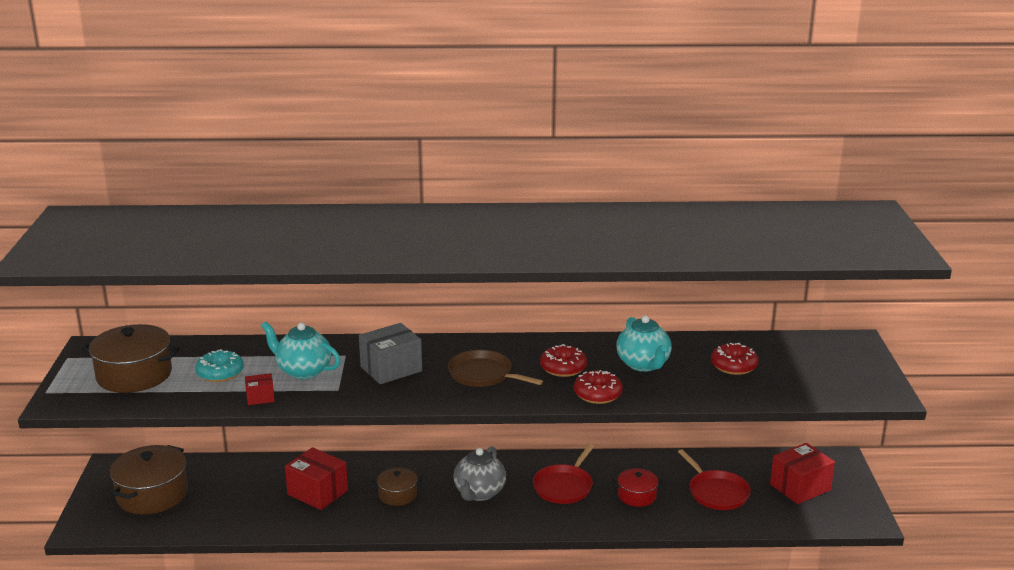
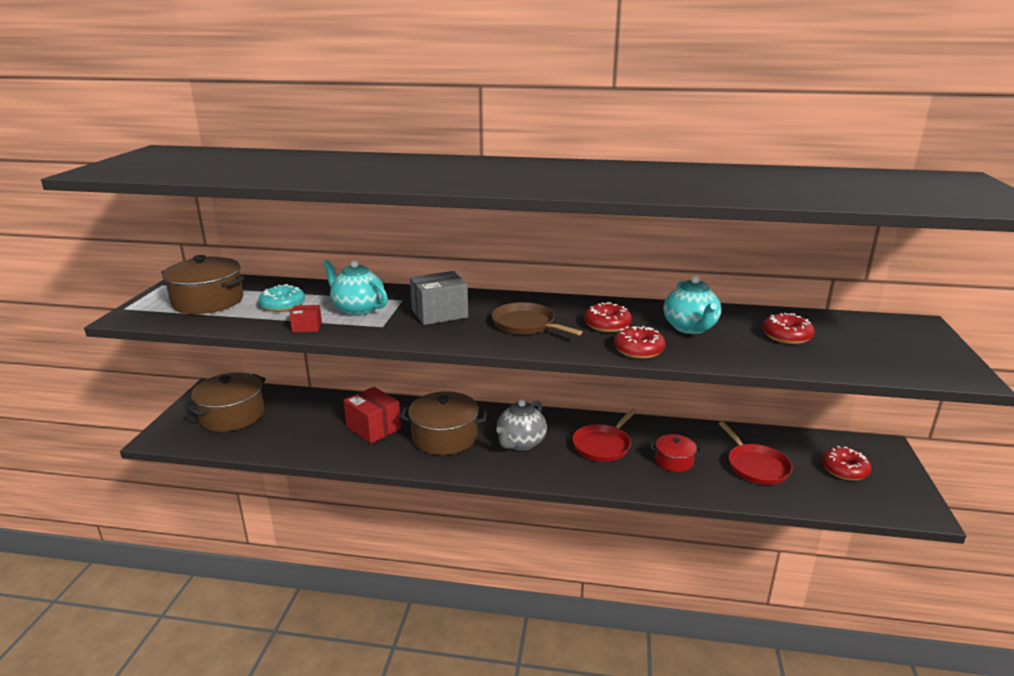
camera: 10 degrees right, 0 degrees up
(397, 495) = (444, 437): brown pot -> brown pot, size x1.82
(800, 487) = (844, 470): red box -> red donut

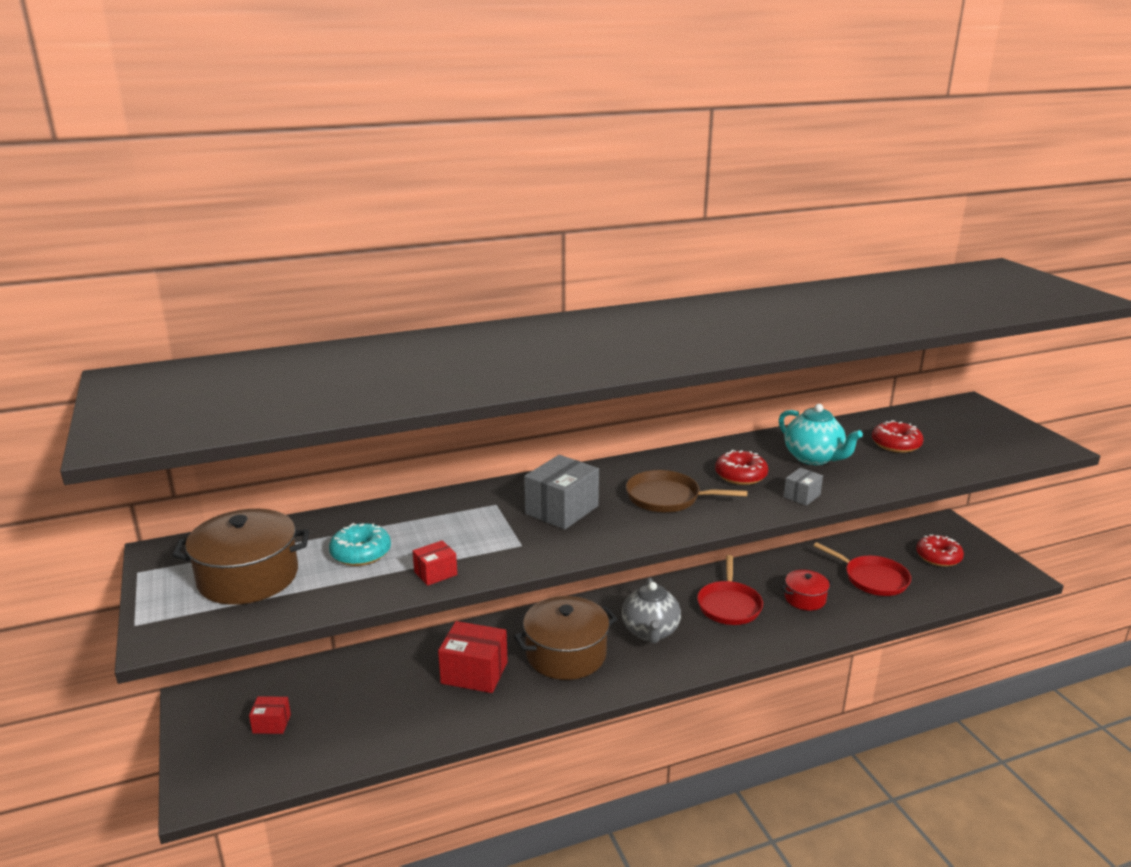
camera: 30 degrees left, 0 degrees up
(232, 415) = (271, 724): brown pot -> red box
(358, 309) = (462, 531): turquoise teapot -> none
(638, 350) = (802, 496): red donut -> grey box

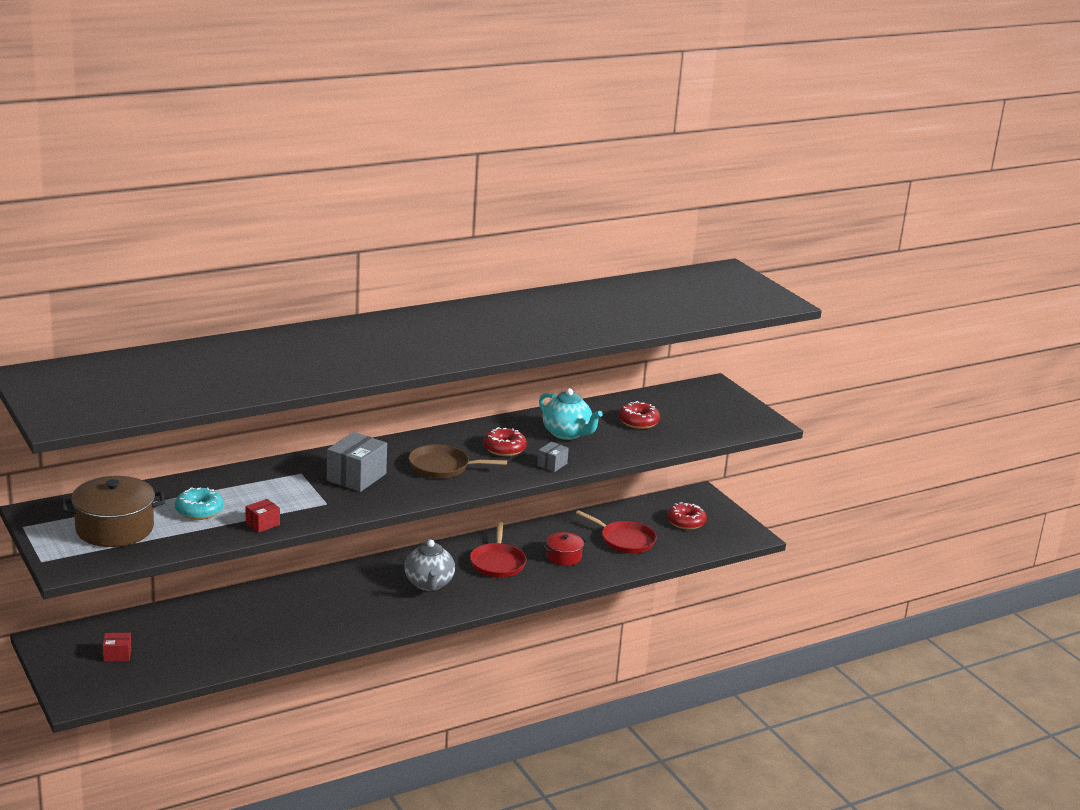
camera: 10 degrees left, 0 degrees up
(474, 673) = (280, 616): red box -> none
(566, 654) = (357, 602): brown pot -> none

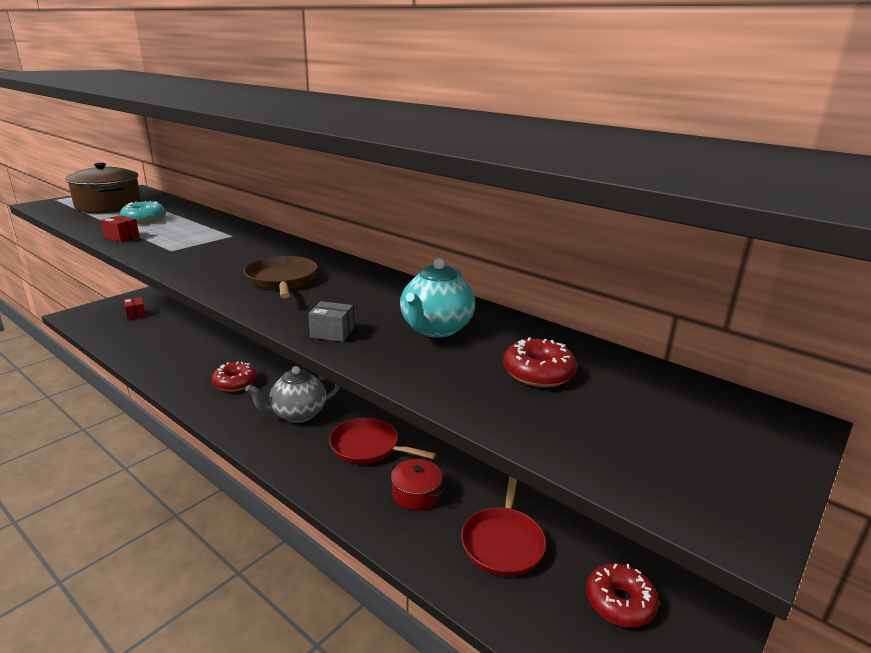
camera: 70 degrees right, 0 degrees up
(356, 477) = (234, 252): grey box -> none
(497, 563) = (368, 447): red pan -> red pan turned 45 degrees clockwise
(504, 448) = (355, 301): red donut -> red donut (235, 383)

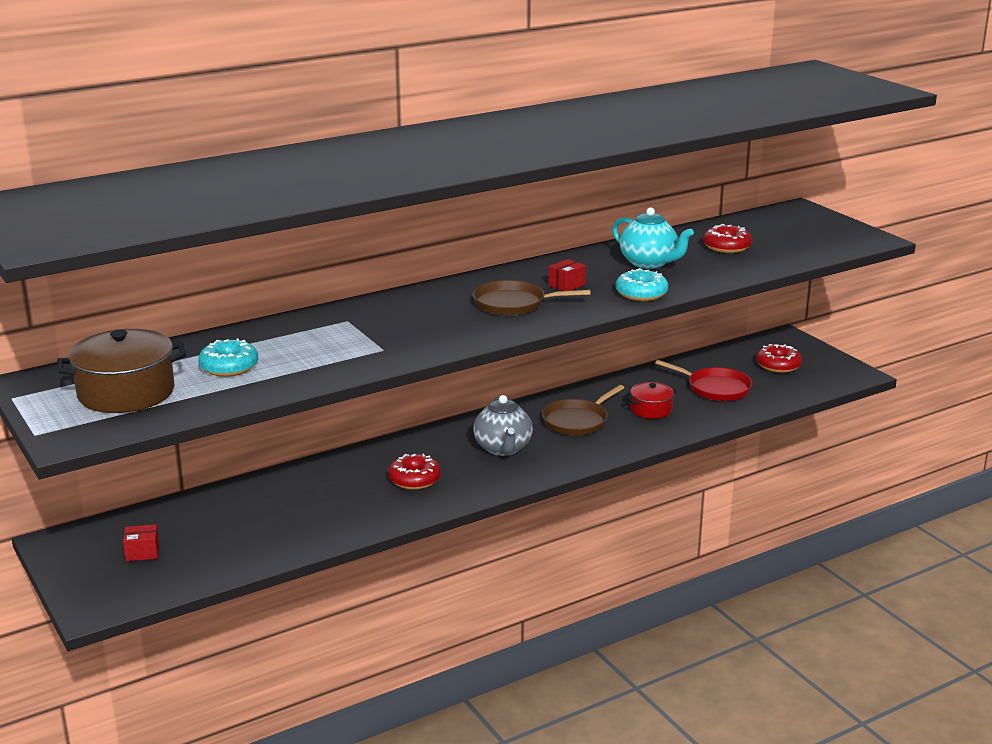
camera: 70 degrees left, 0 degrees up
(122, 237) = (308, 376): red box -> red box (566, 285)
(332, 333) = (641, 294): grey box -> turquoise donut
(368, 447) = (577, 421): red pan -> brown pan

